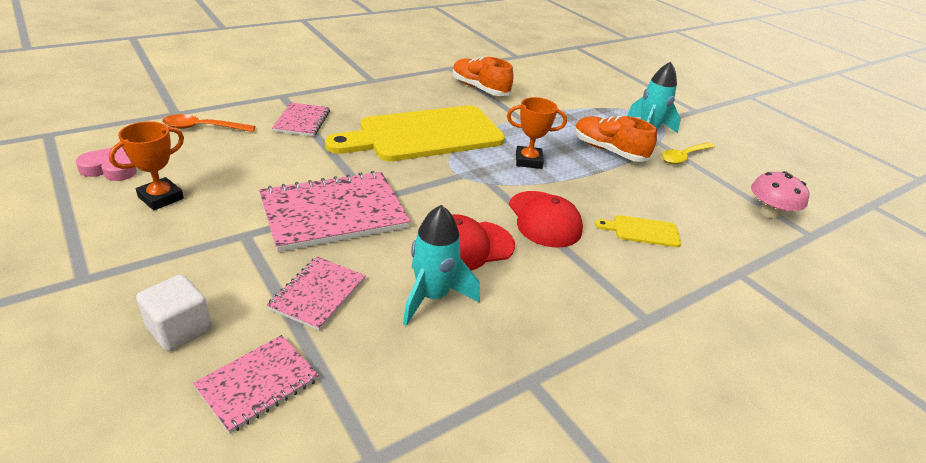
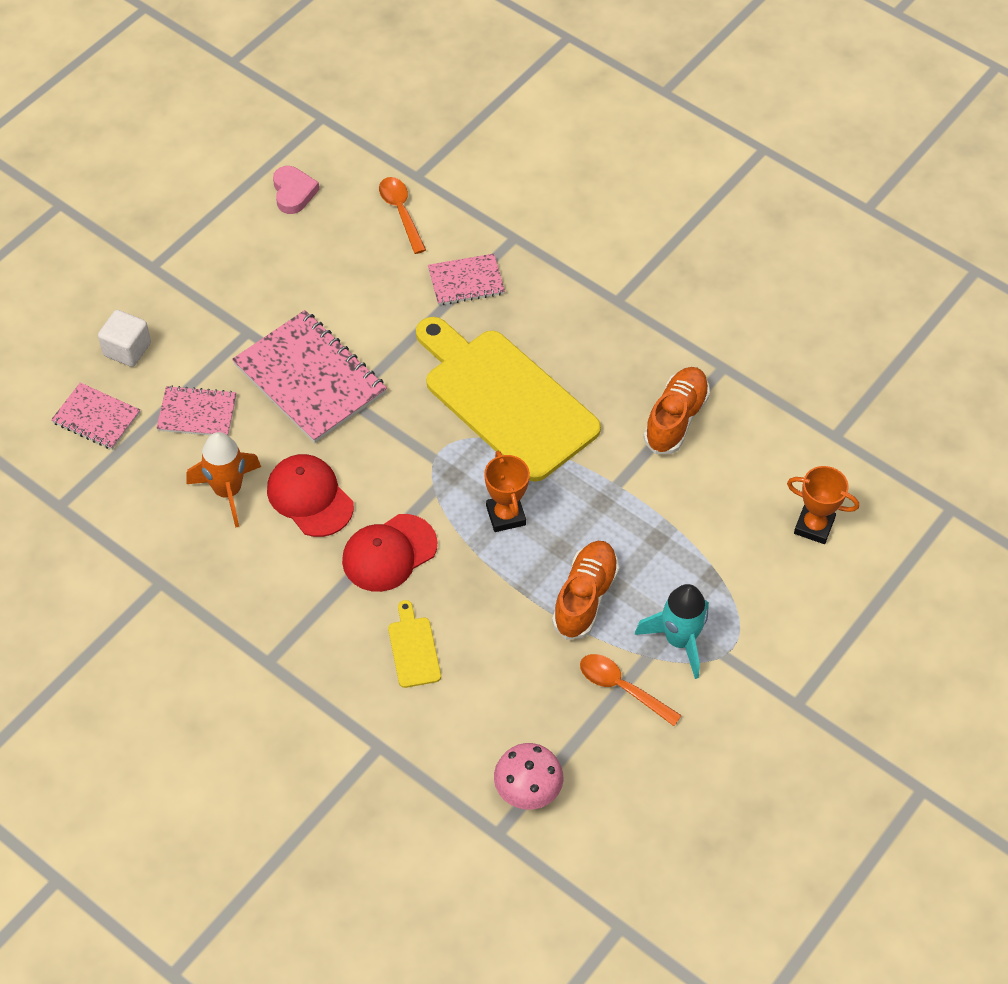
camera: 75 degrees right, 20 degrees up
(161, 198) = (269, 250): orange trophy -> orange trophy (814, 526)
(432, 296) = (228, 491): turquoise rocket -> orange rocket
(683, 157) = (622, 688): yellow spoon -> orange spoon

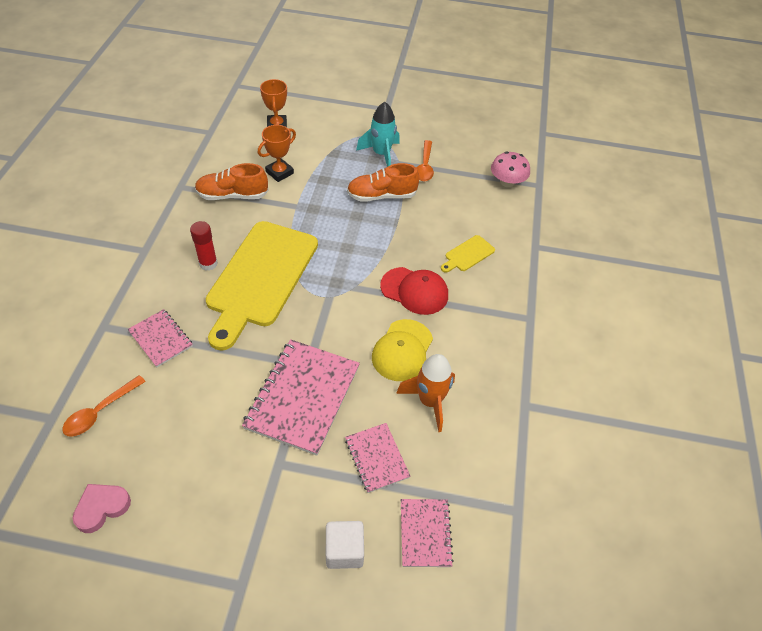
camera: 120 degrees left, 5 degrees down
(310, 497) = (402, 350): red cap -> yellow cap
(505, 515) = (350, 246): orange trophy -> orange trophy (279, 172)
(559, 355) = (208, 264): none -> red glue stick

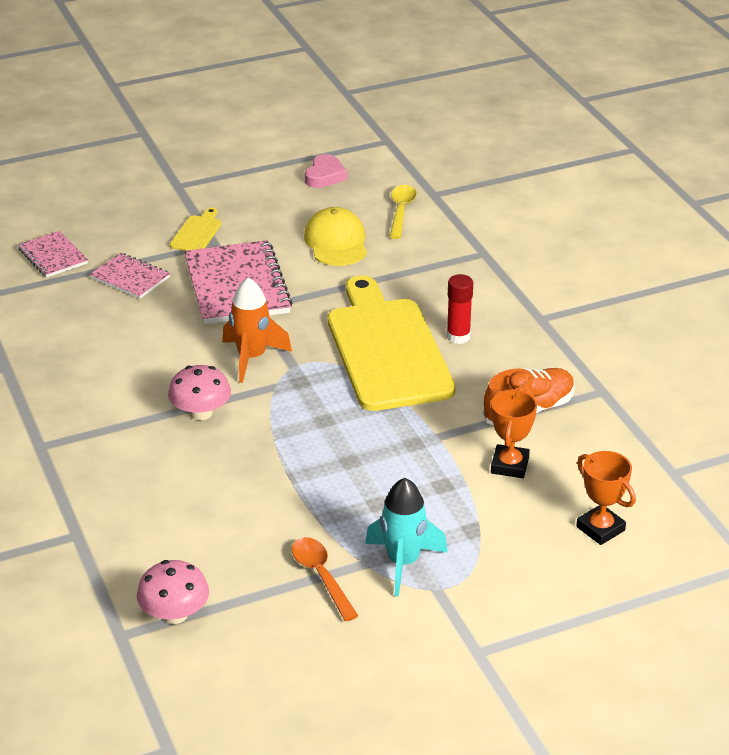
camera: 150 degrees right, 15 degrees down
(100, 411) = (401, 211): orange spoon -> yellow spoon
(161, 339) = (418, 267): pink notebook -> none
(344, 551) = (113, 225): white cube -> none
(381, 196) = (342, 501): orange shoe -> none
(402, 350) = (169, 356): yellow cap -> yellow cap (336, 242)
(414, 291) = (201, 413): red cap -> pink mushroom
(429, 401) = (109, 331): orange rocket -> orange rocket (252, 358)
(468, 254) = (164, 481): yellow cutting board -> yellow cutting board (197, 233)

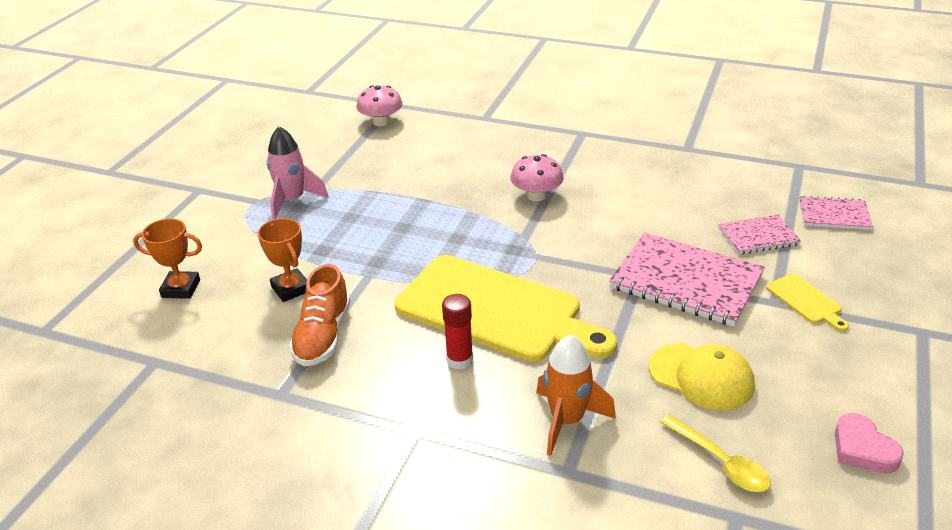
camera: 135 degrees right, 0 degrees up
(252, 358) = (572, 243): orange rocket -> orange rocket (567, 420)
(321, 576) = (330, 171): orange spoon -> none
(403, 563) = (292, 200): turquoise rocket -> pink rocket

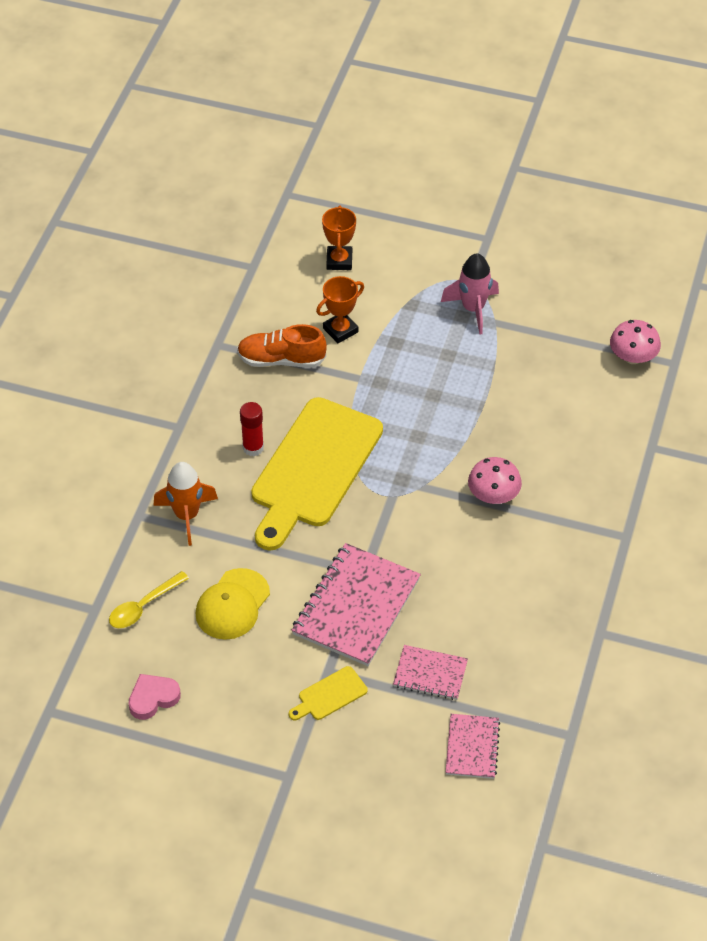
camera: 85 degrees right, 15 degrees up
(758, 236) = (430, 674): pink notebook -> pink notebook turned 60 degrees counterclockwise

